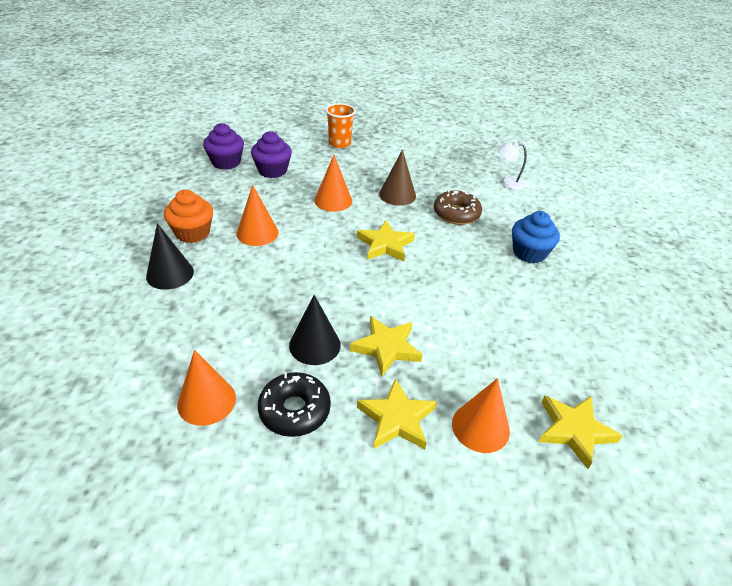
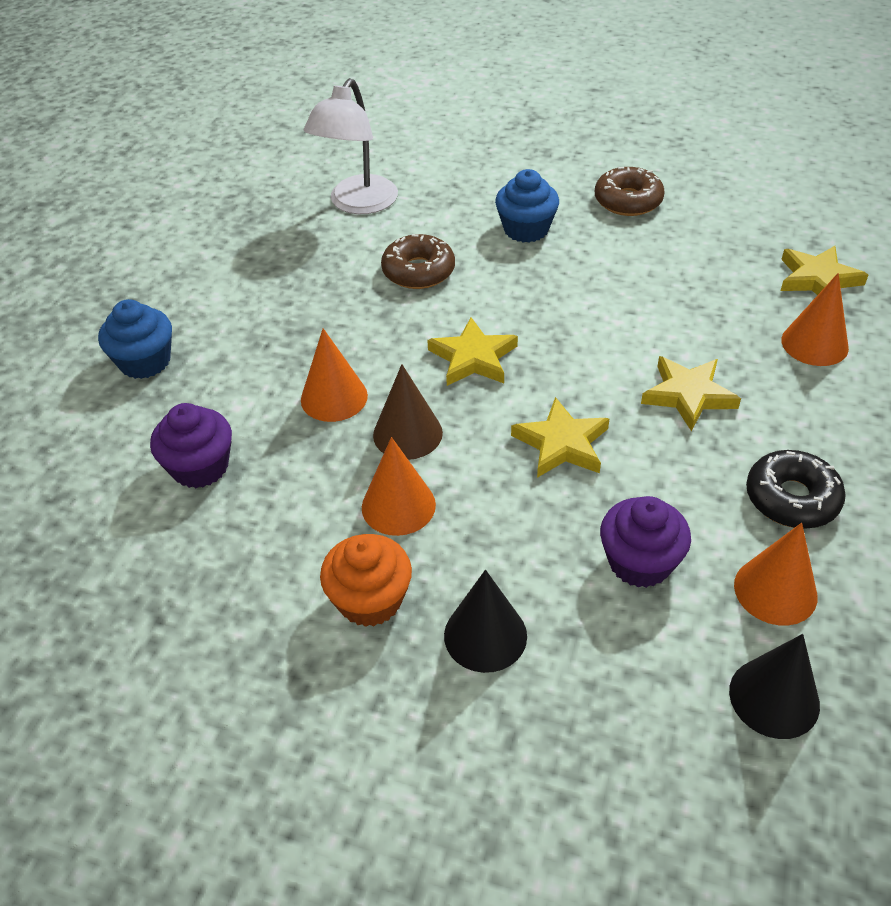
camera: 70 degrees left, 5 degrees up
(226, 162) = (133, 537): purple cupcake -> purple cupcake (639, 562)
(314, 345) = (677, 464): black cone -> black cone (774, 698)
(339, 143) = (145, 361): orange cup -> blue cupcake
(397, 195) = (346, 321): brown cone -> brown cone (407, 433)
(397, 418) = (804, 407): yellow star -> yellow star (561, 443)
(507, 183) = (357, 204): white lamp -> white lamp, size x1.88
(602, 301) = (628, 201): none -> brown donut

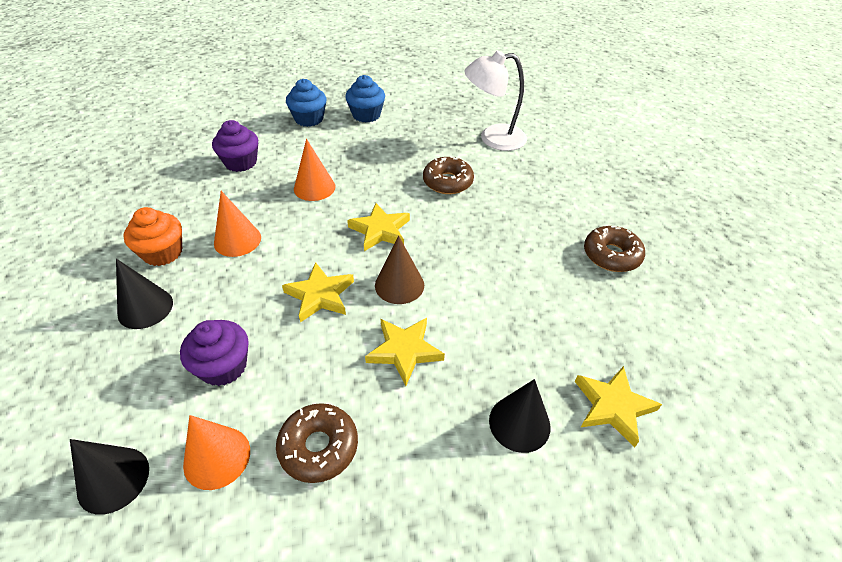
camera: 60 degrees right, 0 degrees up
(407, 433) = (298, 225): brown cone -> brown cone (399, 285)
(526, 229) = (529, 214): blue cupcake -> blue cupcake (366, 115)
(791, 498) = (319, 447): black donut -> brown donut
(814, 344) = (519, 423): orange cone -> black cone

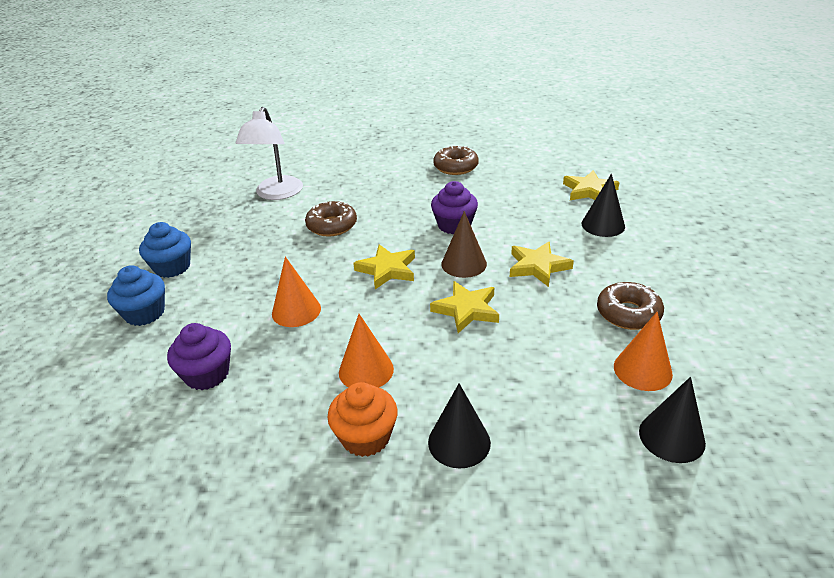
camera: 75 degrees left, 10 degrees down
(223, 366) = (547, 371): purple cupcake -> purple cupcake (454, 225)

